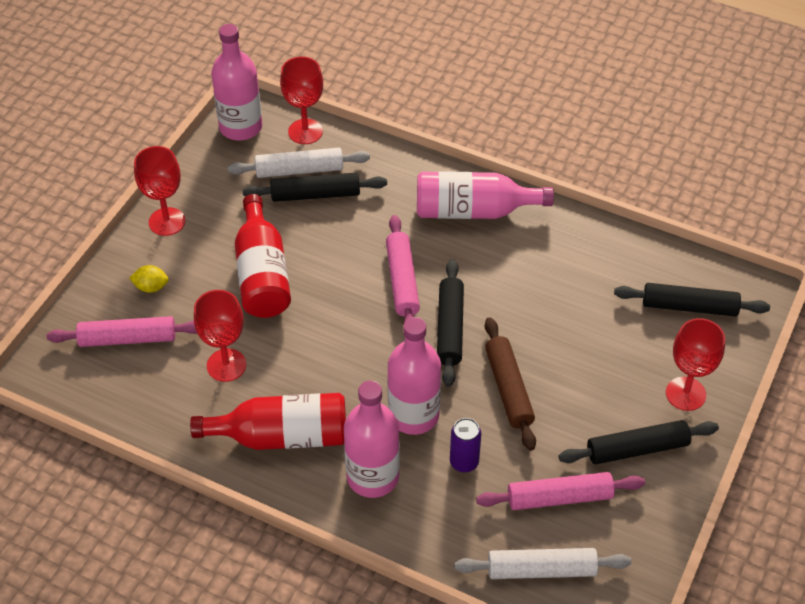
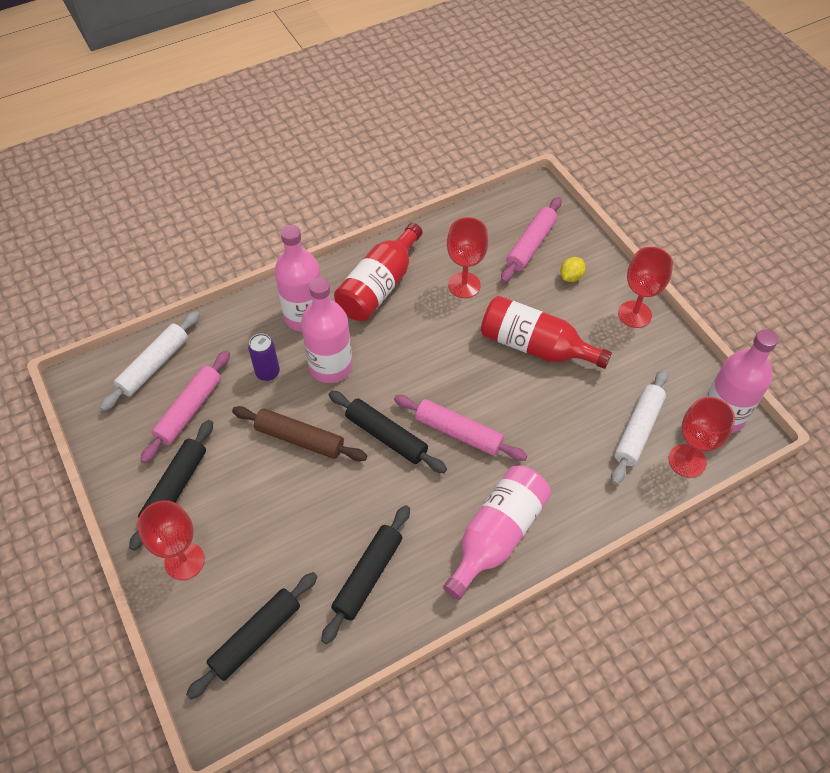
camera: 125 degrees right, 5 degrees up
(315, 195) = (599, 426): black rolling pin -> black rolling pin (368, 576)

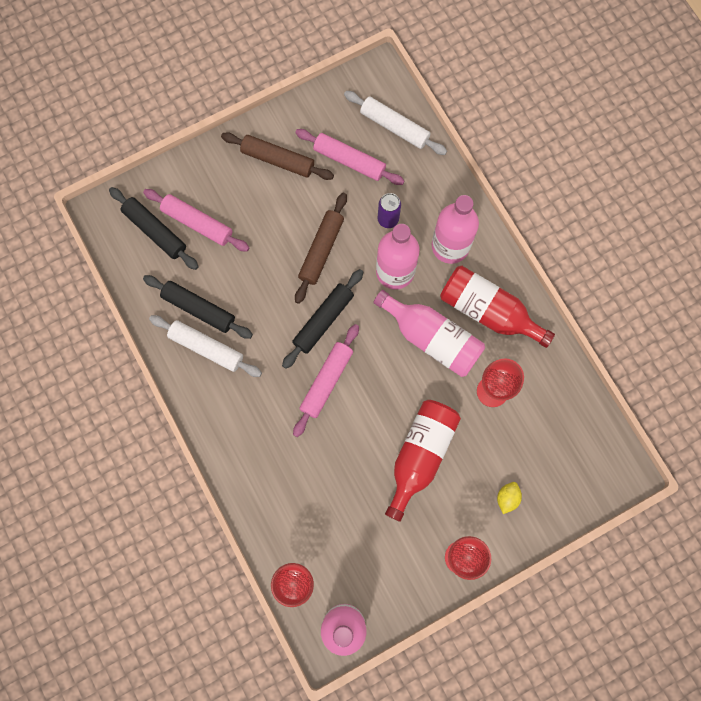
camera: 90 degrees right, 20 degrees up
(175, 487) = (278, 160): black rolling pin -> brown rolling pin
(184, 561) = (216, 175): red goblet -> none
(497, 535) = (230, 410): pink bottle -> pink bottle (432, 338)
(530, 245) = (548, 460): pink rolling pin -> pink rolling pin (197, 223)
(571, 277) = (507, 498): yellow lemon -> yellow lemon turned 75 degrees clockwise
(637, 430) = (328, 542): white rolling pin -> white rolling pin (206, 348)

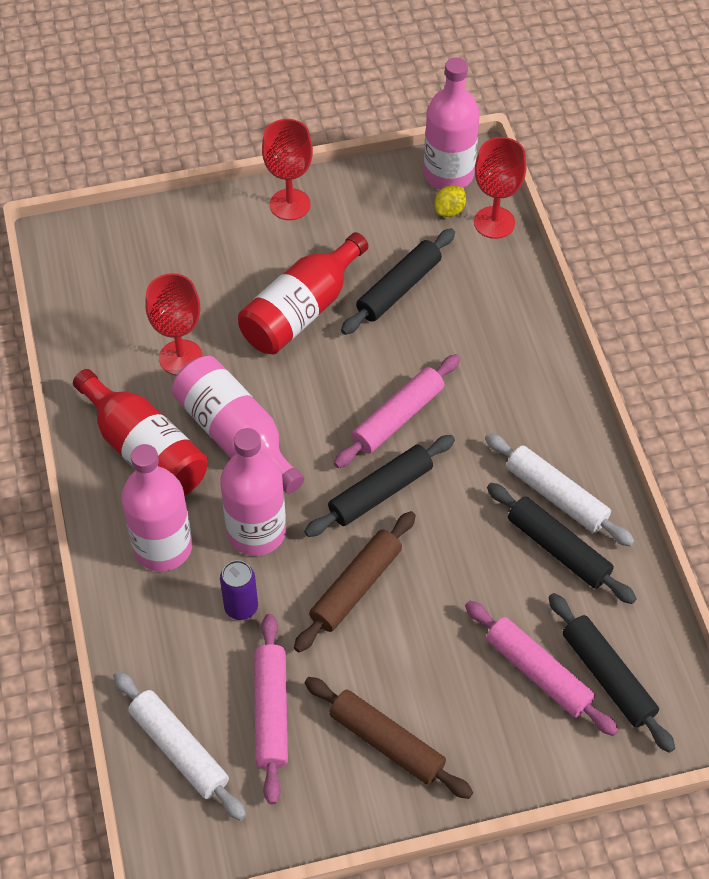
camera: 165 degrees left, 20 degrees down
(349, 160) = (271, 712): pink rolling pin -> pink rolling pin turned 45 degrees clockwise
(354, 495) = (399, 288): none -> black rolling pin
(507, 498) = (211, 246): yellow lemon -> yellow lemon (449, 210)

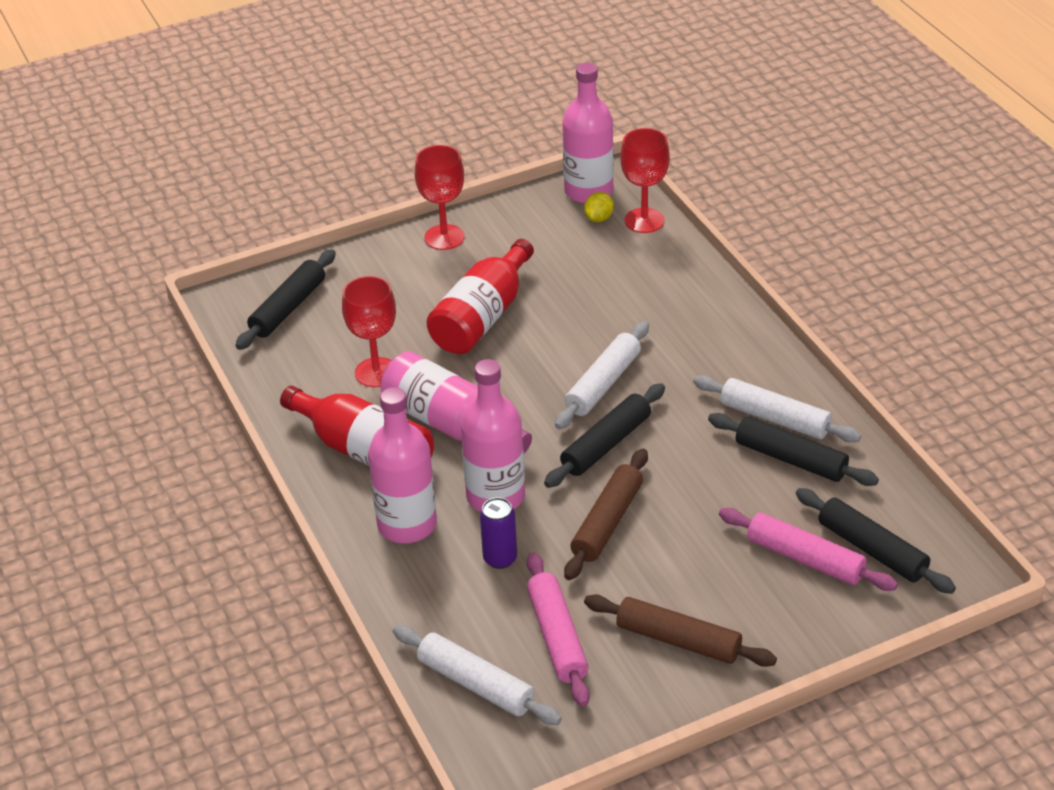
camera: 10 degrees left, 15 degrees down
(397, 417) = (603, 384): pink rolling pin -> white rolling pin
(399, 288) = (571, 285): black rolling pin -> black rolling pin (288, 308)

